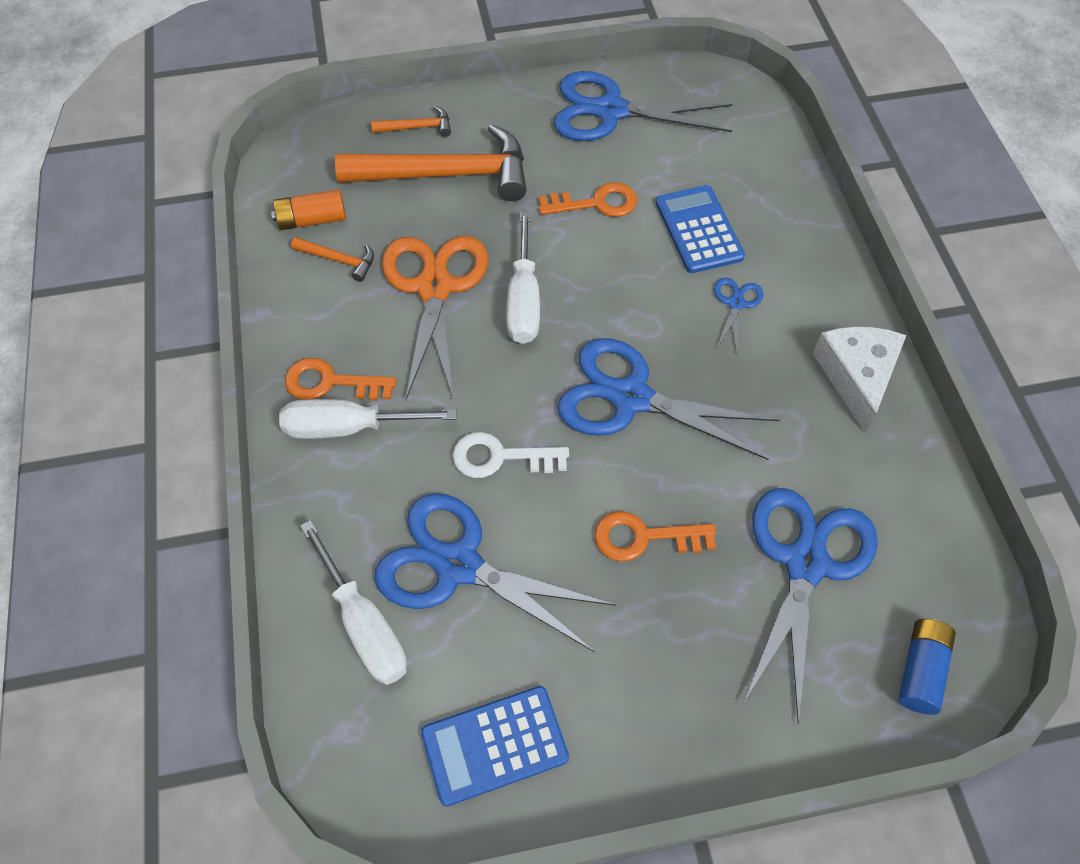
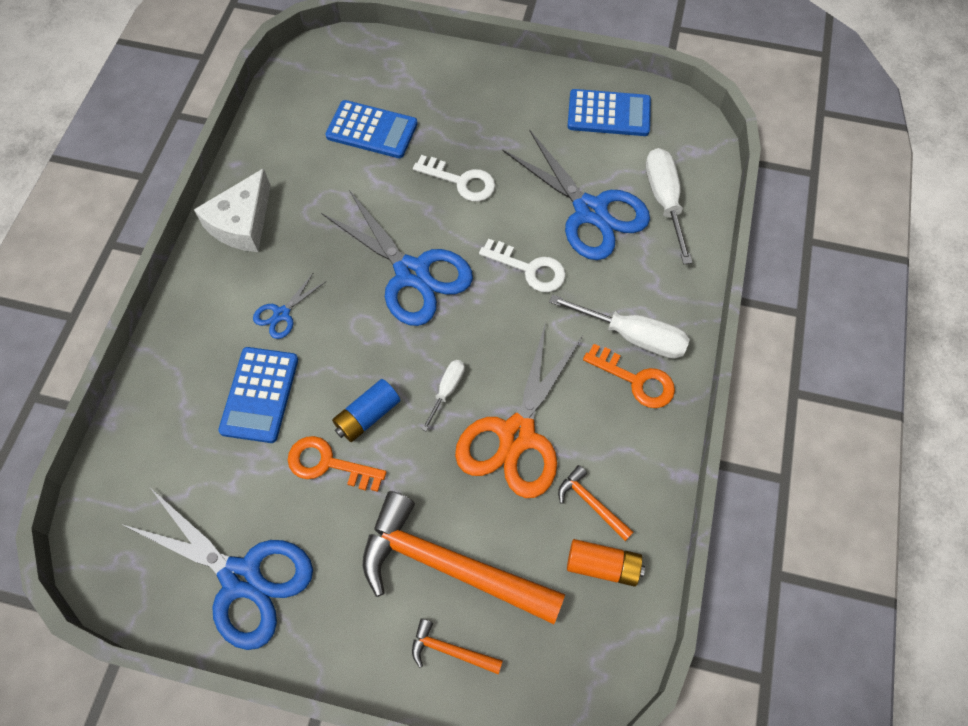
camera: 155 degrees left, 5 degrees up
(523, 300) = (447, 390): white screwdriver -> white screwdriver, size x0.55
(644, 537) = (461, 181): orange key -> white key
(805, 563) = (372, 130): blue scissors -> blue calculator
(920, 670) = (351, 59): blue battery -> blue battery (367, 416)

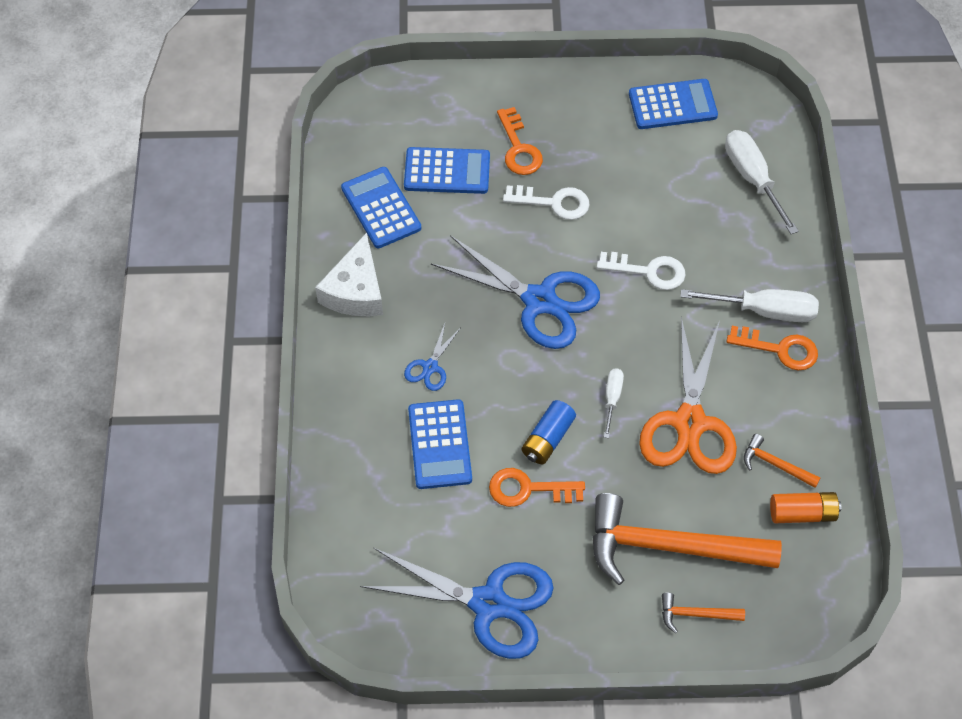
camera: 15 degrees left, 5 degrees down
(297, 151) = (381, 208): none -> blue calculator
(447, 123) = (519, 148): none -> orange key
(590, 211) = (687, 204): blue scissors -> none

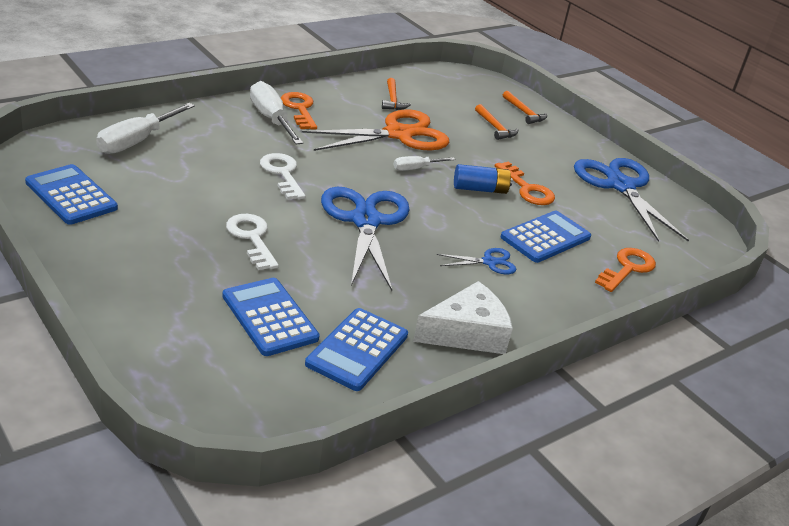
camera: 130 degrees left, 25 degrees down
(519, 148) = (199, 276): orange key -> orange key (627, 268)
(670, 547) = (495, 127): orange hammer -> orange hammer, size x0.43
(802, 513) = (415, 87): orange battery -> none

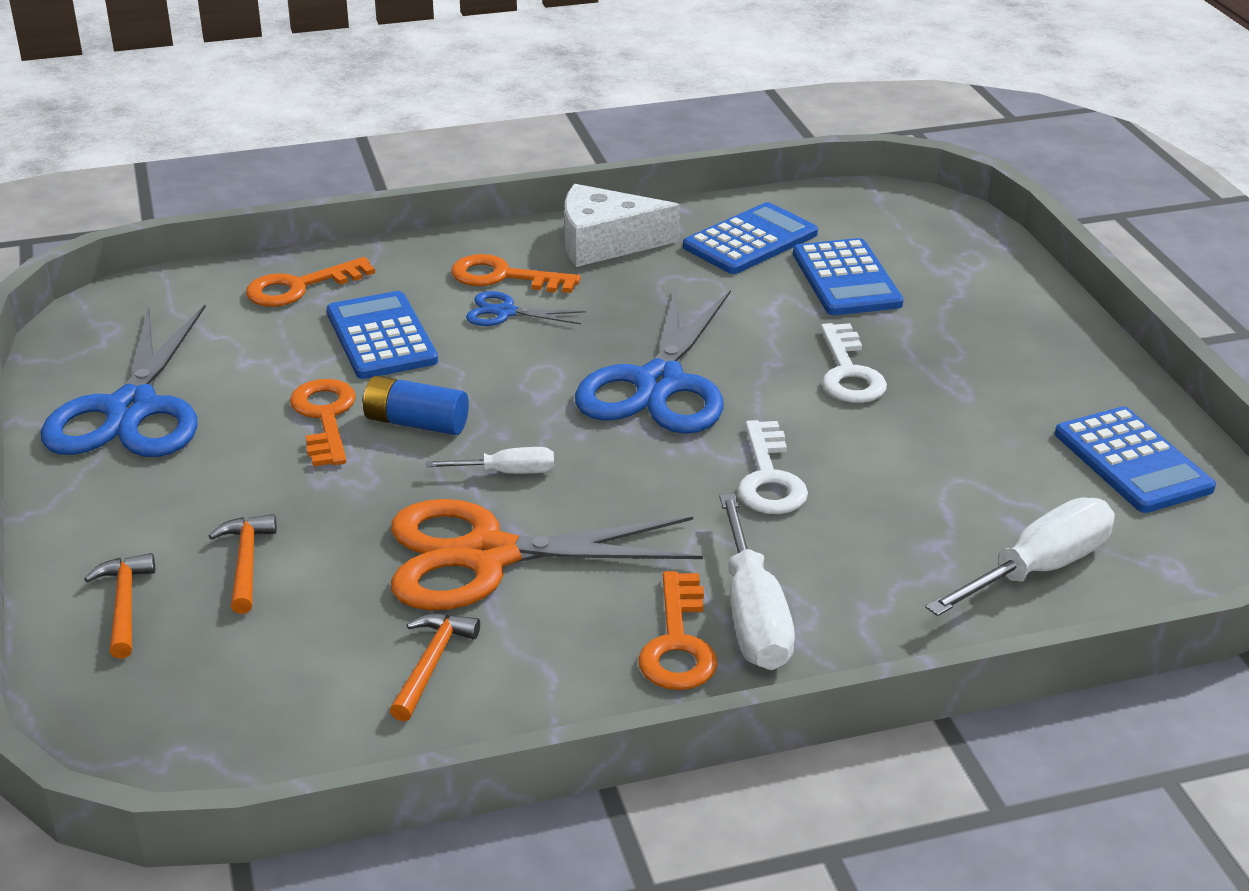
camera: 155 degrees left, 0 degrees up
(512, 291) = (504, 277): none -> orange key
(545, 237) = (381, 337): blue calculator -> blue calculator turned 90 degrees clockwise

